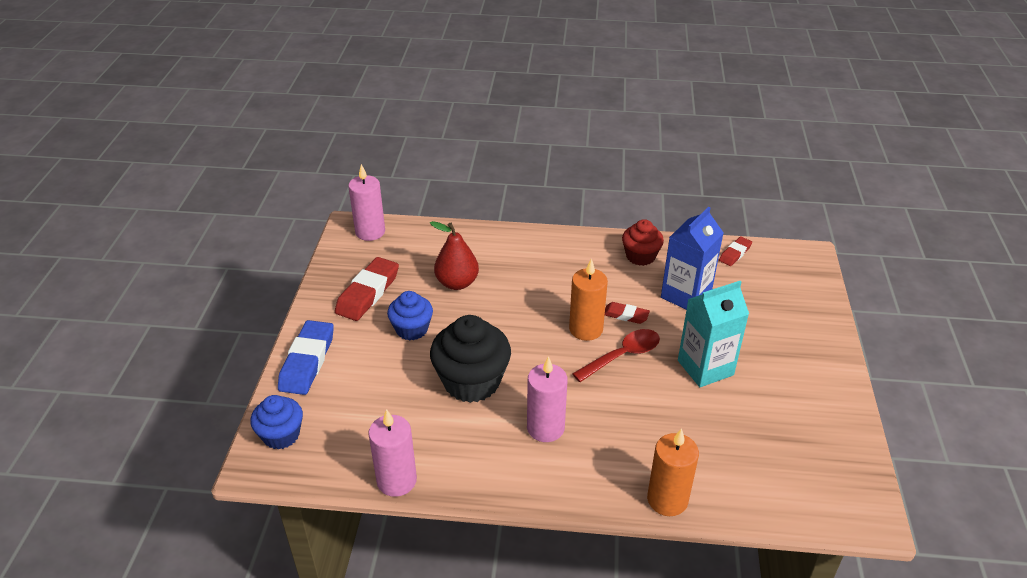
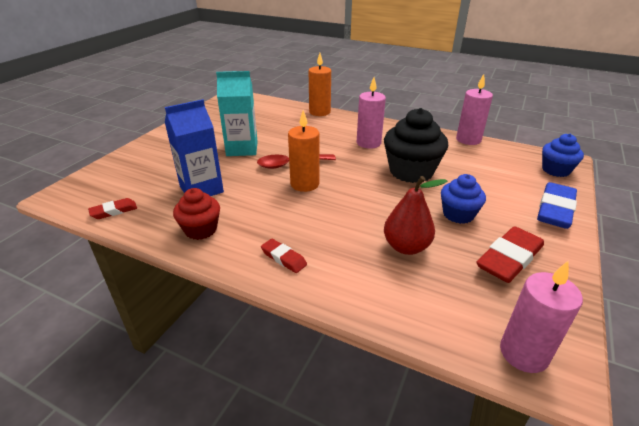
camera: 160 degrees left, 5 degrees down
(625, 315) = (265, 186): red eraser -> red eraser (283, 258)

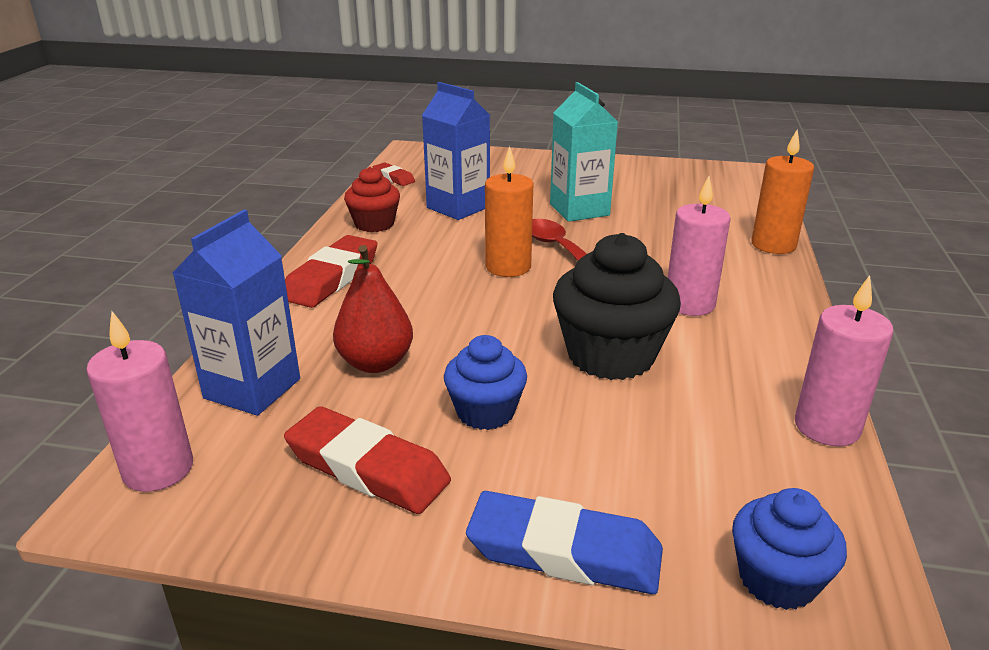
camera: 75 degrees right, 5 degrees down
(283, 258) = (332, 278): red eraser -> red eraser, size x1.85
(430, 305) = (252, 388): none -> blue carton

